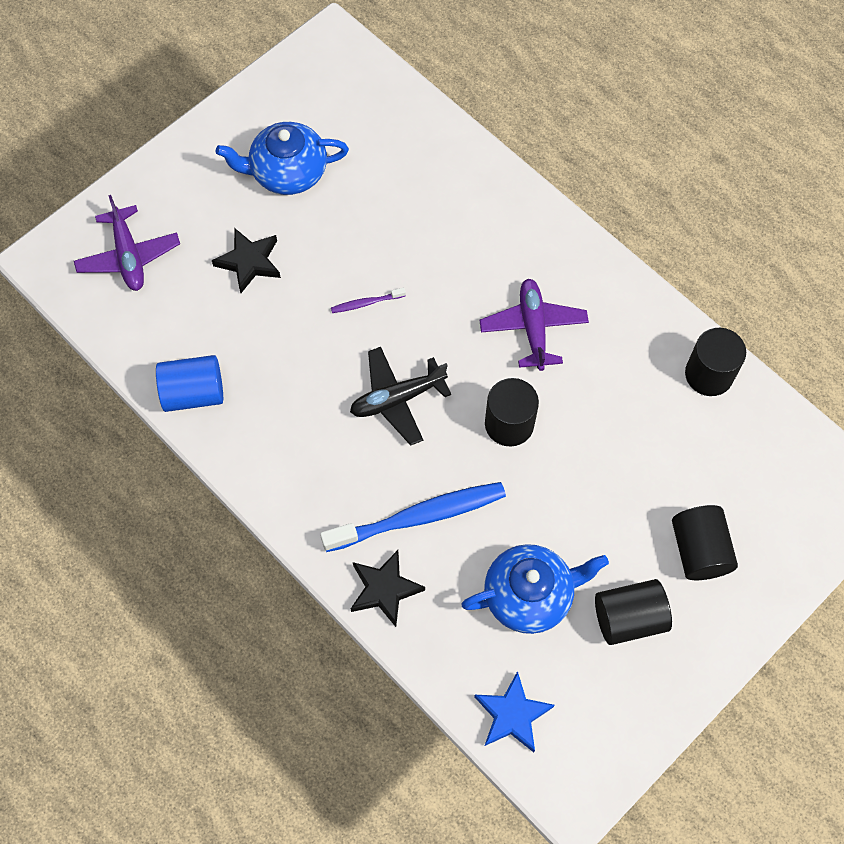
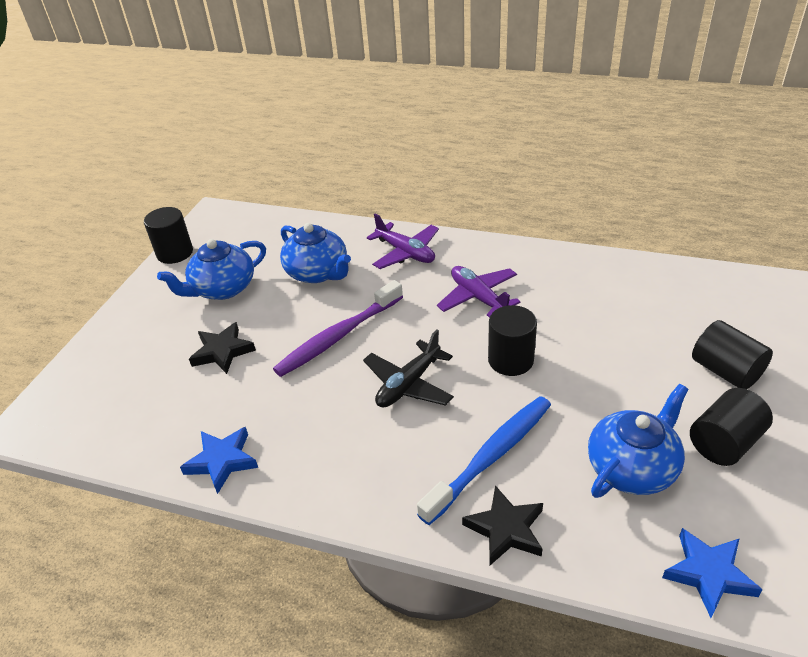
camera: 25 degrees left, 25 degrees down
(129, 256) = (109, 391): purple plane -> purple plane (406, 253)
(193, 393) = (222, 461): blue cylinder -> blue star
(366, 303) = (338, 336): purple toothbrush -> purple toothbrush, size x2.31
(393, 201) = (318, 272): none -> blue teapot
(709, 374) = (623, 271): black cylinder -> black cylinder (175, 253)

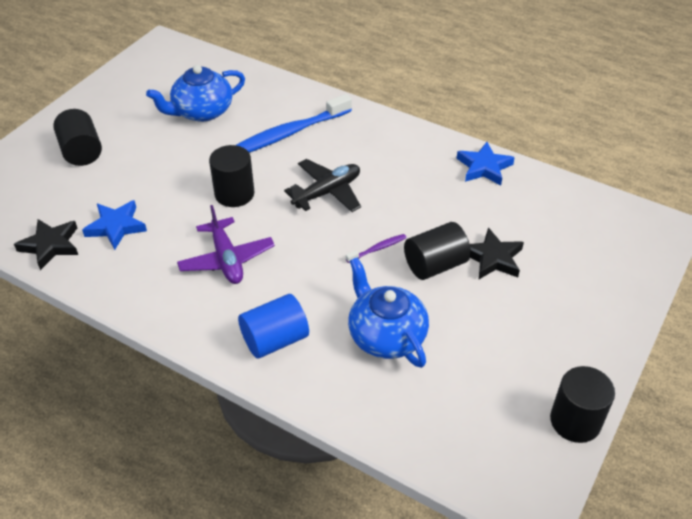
camera: 170 degrees left, 5 degrees up
(222, 289) = (501, 339): blue teapot -> none
(338, 336) = (377, 249): purple toothbrush -> purple toothbrush, size x0.43
(406, 253) = (275, 340): purple plane -> blue cylinder
(506, 529) = (300, 98): black star -> black star (50, 245)
(708, 574) = (204, 64): blue star -> blue star (116, 227)
(724, 442) = (132, 113): black cylinder -> black cylinder (435, 265)

